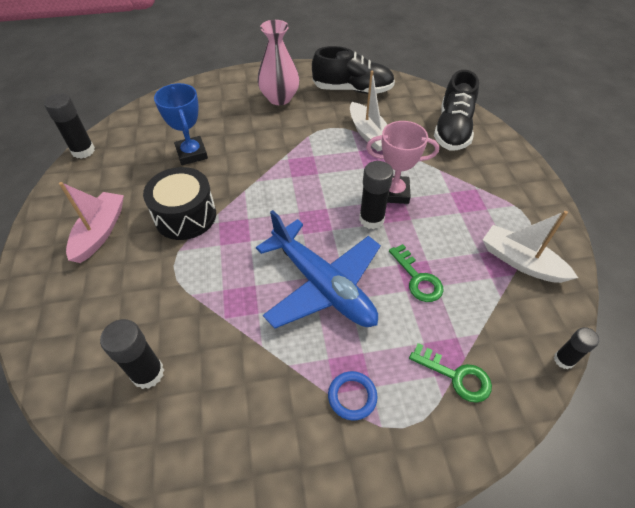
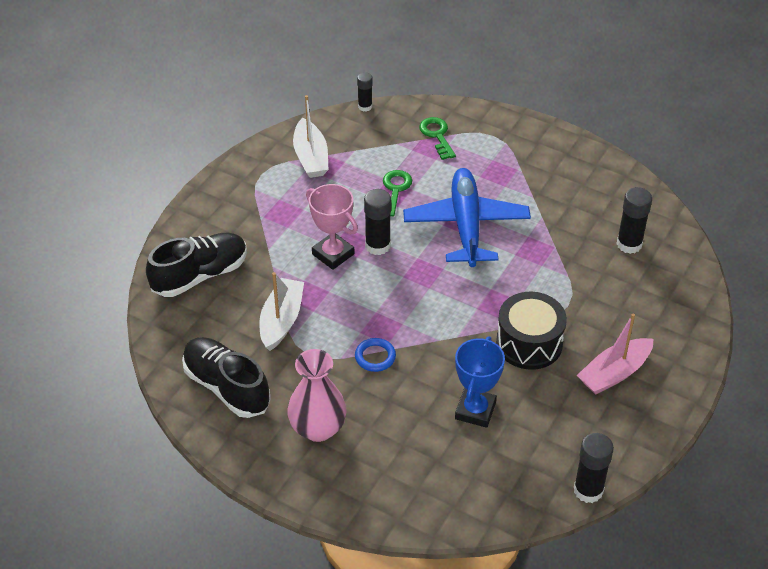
camera: 140 degrees left, 5 degrees down
(352, 396) = (509, 162): blue ring -> blue ring (375, 357)

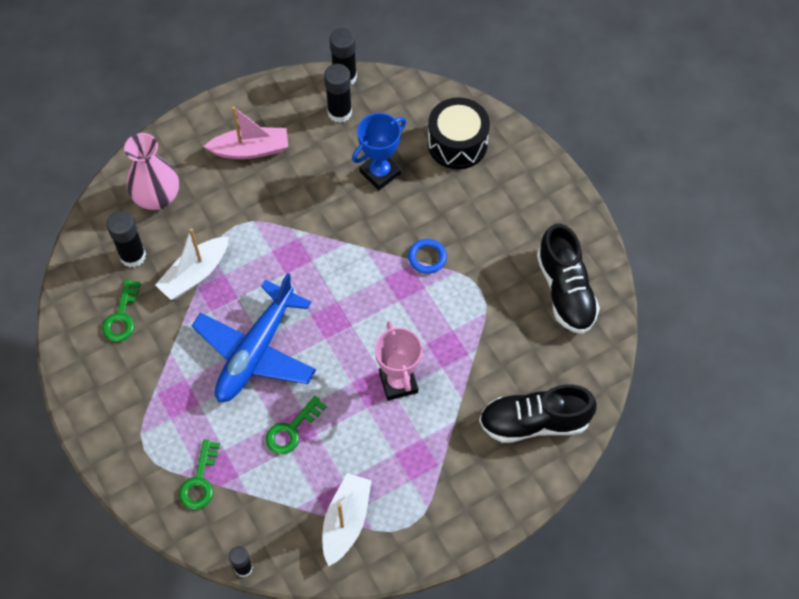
camera: 150 degrees left, 15 degrees up
(281, 320) = (485, 333): white boat -> white boat (195, 274)
(318, 428) = (510, 218): pink vase -> pink vase (157, 197)
(377, 246) = (352, 371): black glue stick -> black glue stick (339, 112)
(529, 343) = (294, 207): black drum -> black drum (457, 143)
(593, 201) = (122, 317): none -> green key

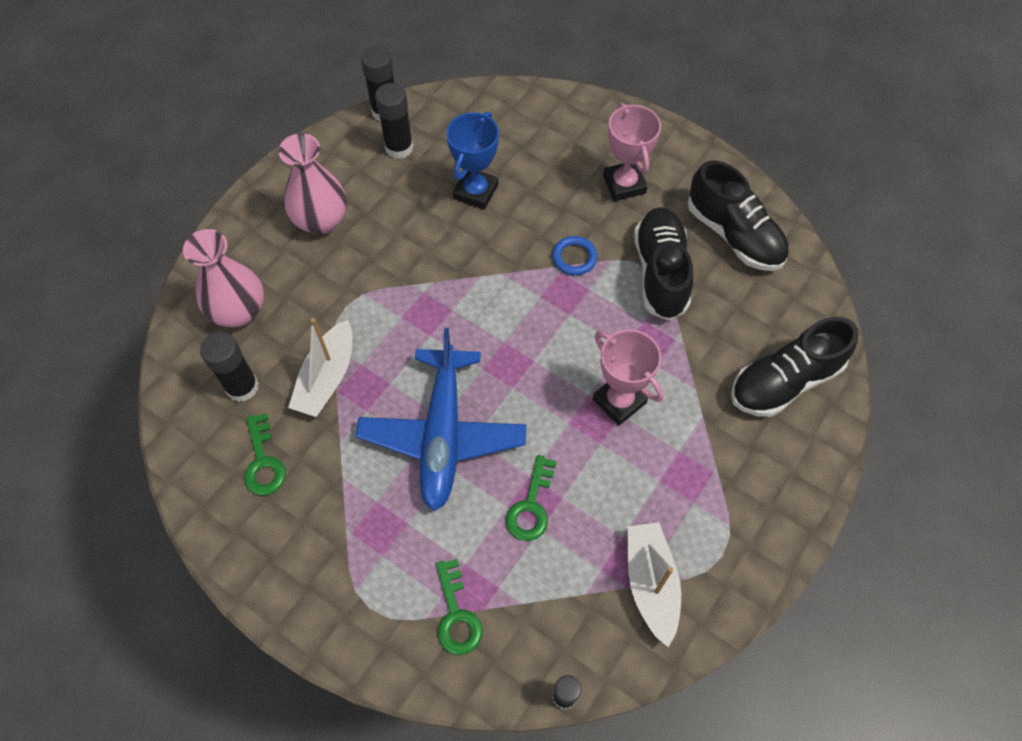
camera: 25 degrees left, 0 degrees up
(251, 150) = (321, 220): pink boat -> pink vase
(457, 143) = (540, 133): black drum -> none
(488, 297) = (660, 272): none -> black shoe
(501, 213) = (624, 184): none -> pink trophy

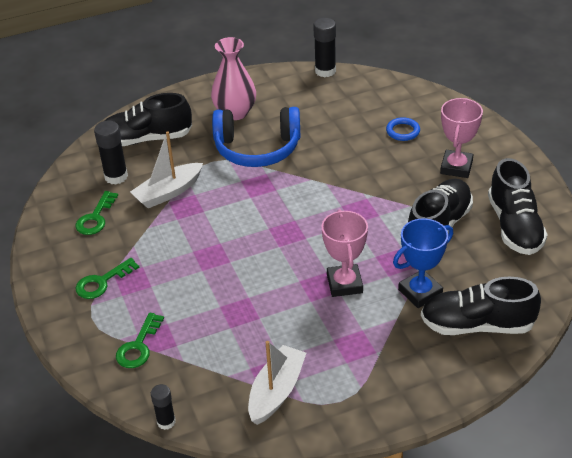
camera: 35 degrees right, 20 degrees down
(239, 311) = (147, 139): pink vase -> black shoe
(387, 261) = (257, 148): none -> blue headphones
(399, 147) = (317, 93): black glue stick -> none
(442, 435) = (212, 251): blue plane -> none
(475, 192) = (347, 133): blue trophy -> blue trophy (420, 292)
(531, 506) = (235, 313): green key -> green key (102, 282)
(574, 258) = (383, 194): blue ring -> blue ring (403, 131)

